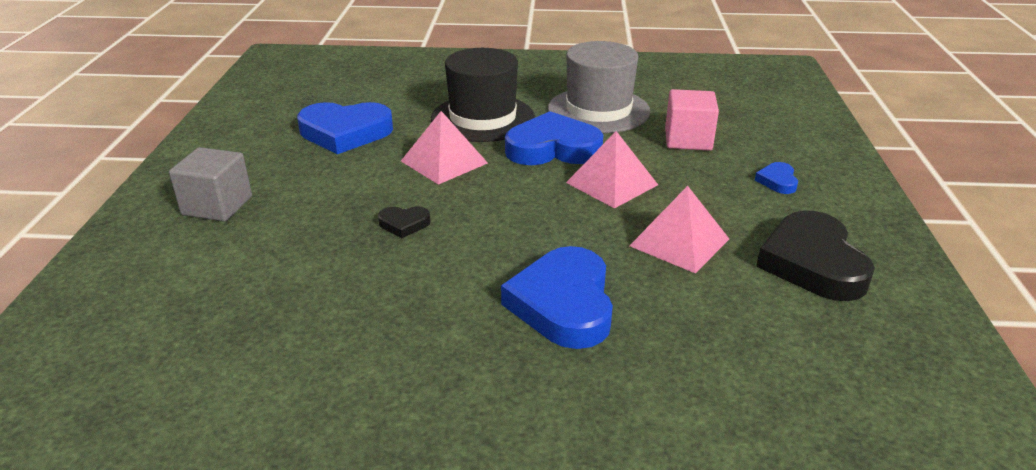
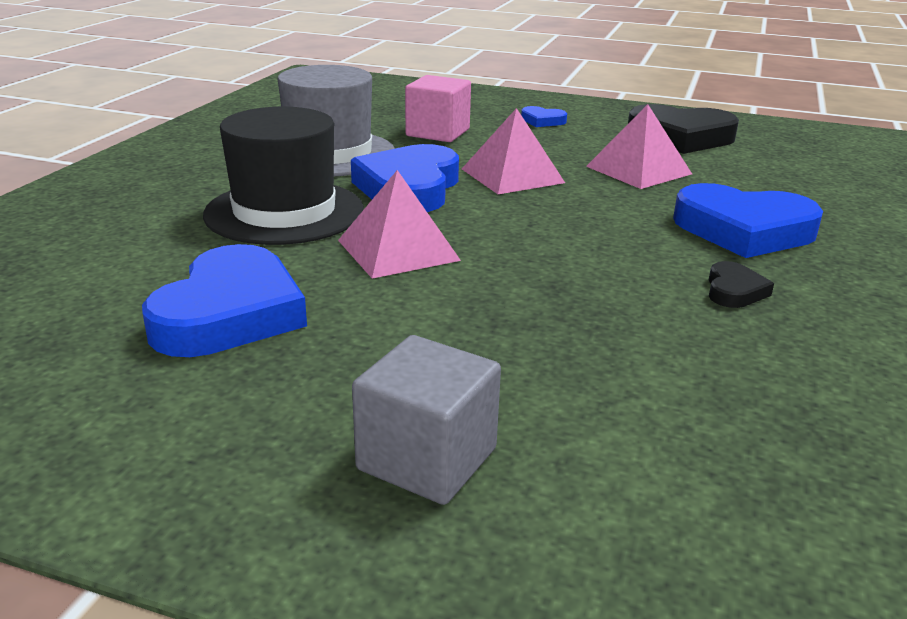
camera: 75 degrees left, 5 degrees down
(404, 224) = (559, 292): black heart -> black heart (734, 291)

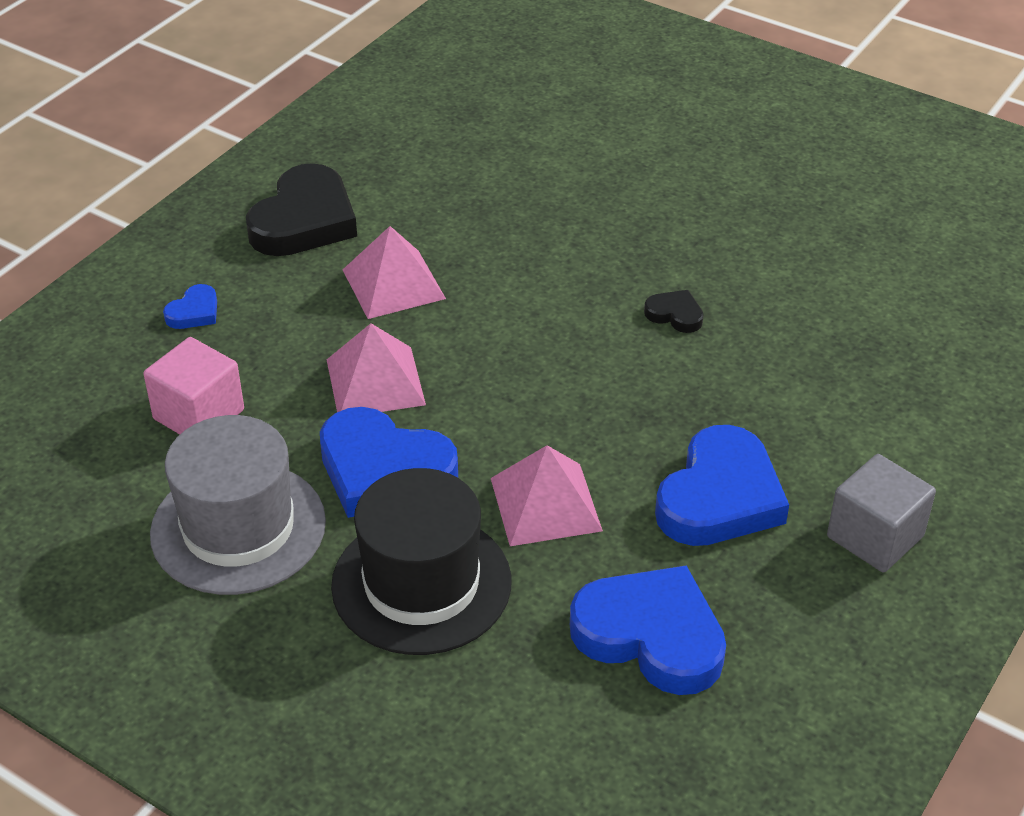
camera: 75 degrees left, 15 degrees up
(743, 230) = (563, 267): blue heart -> blue heart (719, 497)

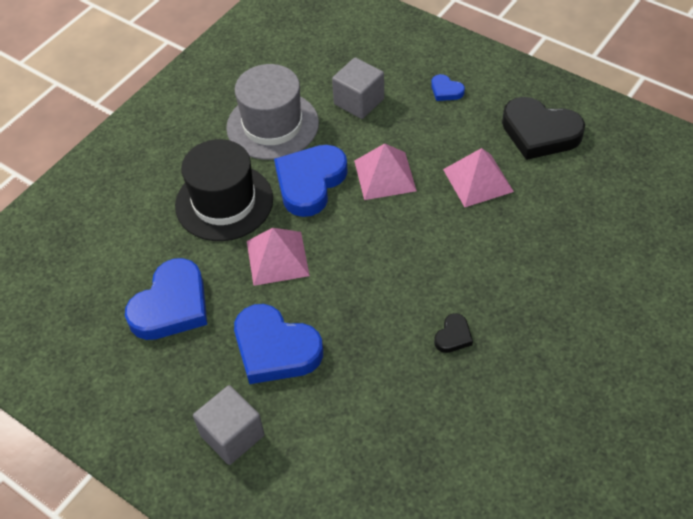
camera: 95 degrees right, 10 degrees up
(199, 414) = (359, 101): pink cube -> grey cube

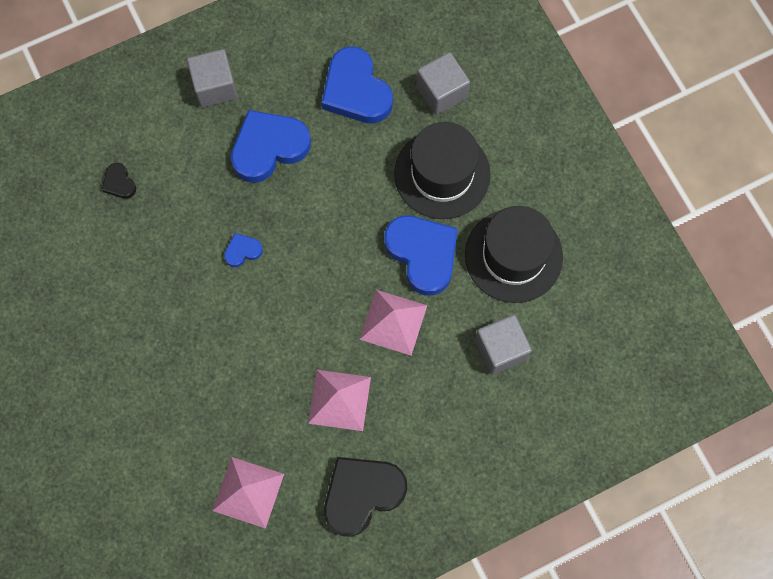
camera: 115 degrees right, 20 degrees up
(139, 238) = (442, 92): none -> grey cube
(272, 125) = (513, 255): grey hat -> black hat
(277, 258) = (355, 189): pink pyramid -> pink pyramid (248, 492)
(446, 90) = (468, 440): blue heart -> blue heart (242, 251)
(453, 336) = (197, 283): black heart -> black heart (119, 183)

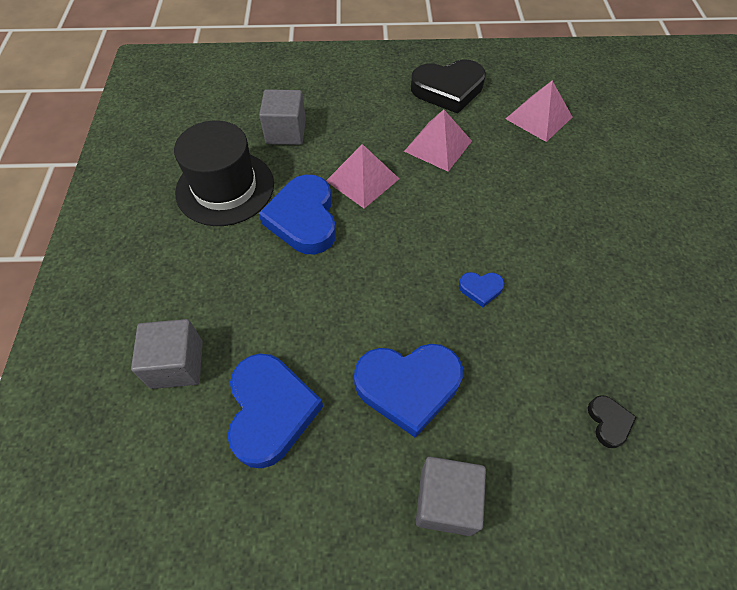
camera: 155 degrees left, 15 degrees down
(442, 174) = (238, 279): black hat -> none

